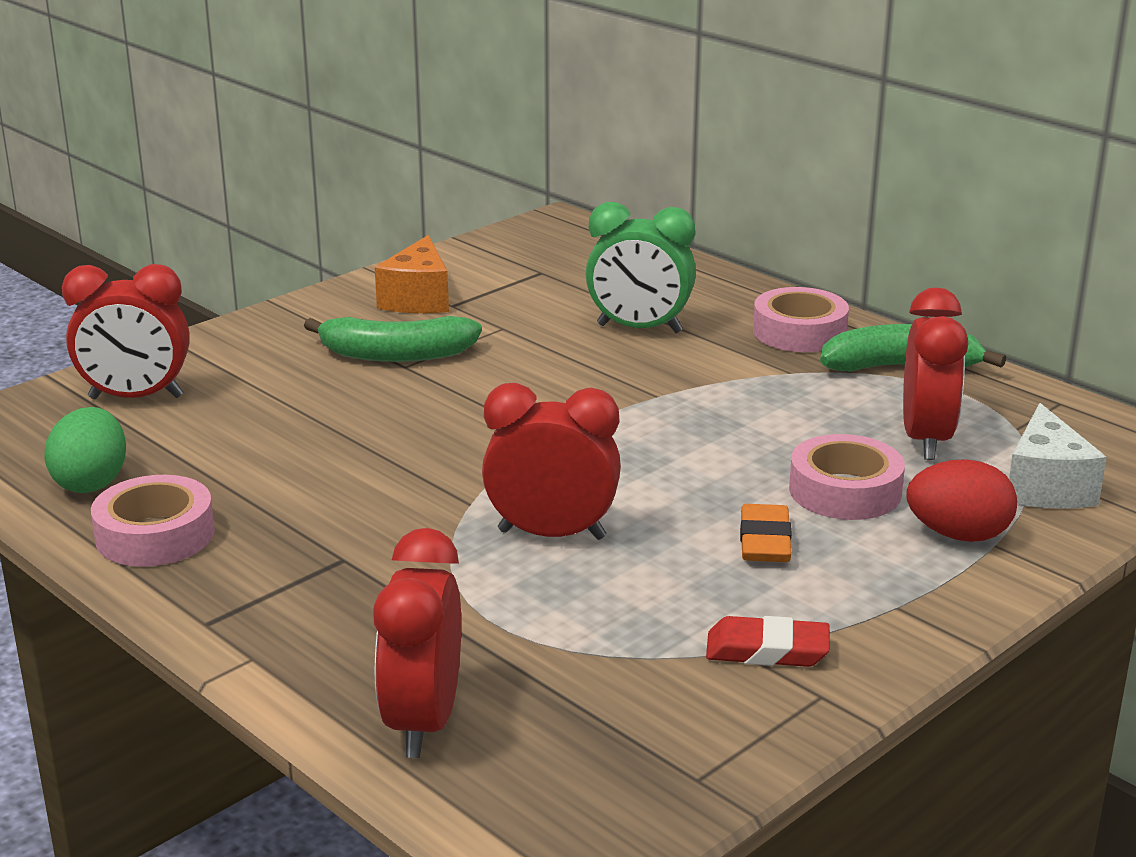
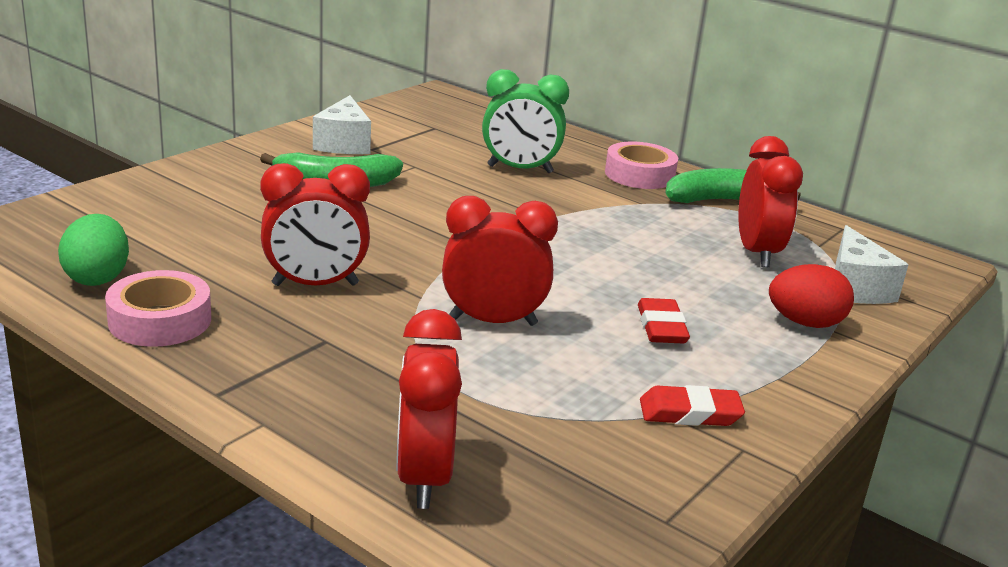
camera: 10 degrees left, 0 degrees up
(136, 397) = (126, 211): red clock -> red clock (315, 285)
(418, 299) = (344, 144): orange cheese -> white cheese
(764, 541) = (661, 327): orange eraser -> red eraser
(845, 491) = (710, 289): pink tape -> none

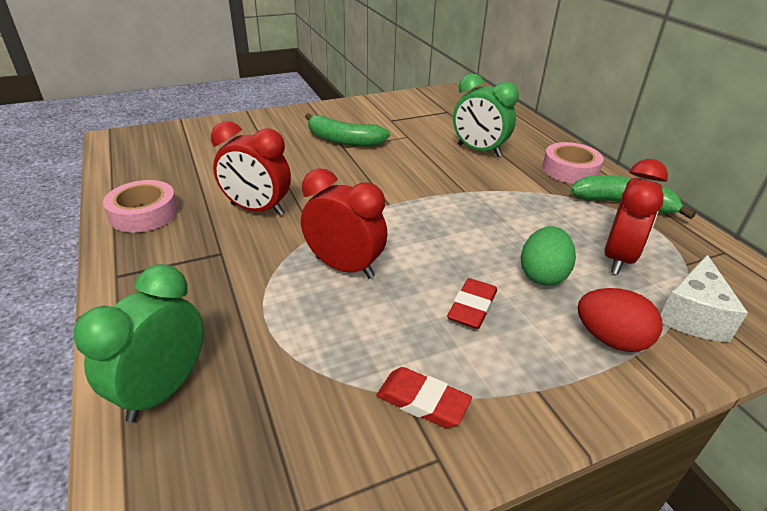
camera: 30 degrees right, 10 degrees up
(97, 277) = (144, 177): green egg -> green egg (542, 275)
(344, 144) = (376, 114): white cheese -> none
(424, 477) = (163, 390): red clock -> green clock

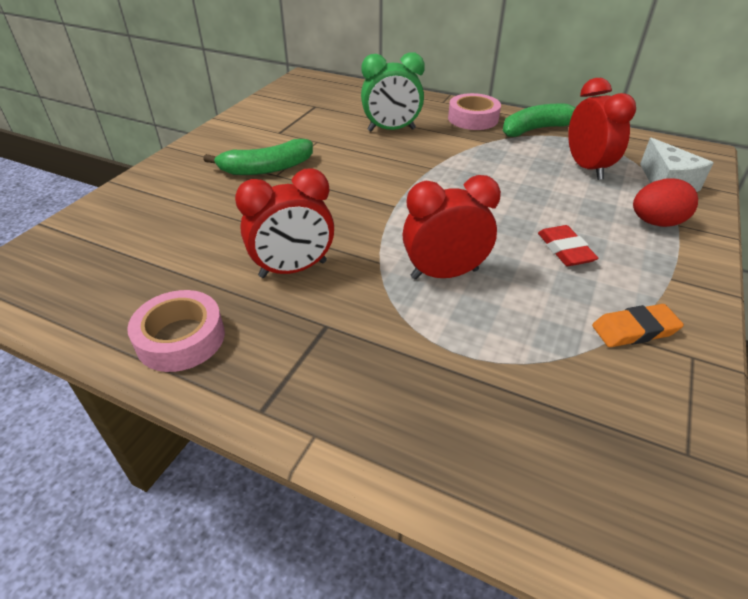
camera: 40 degrees left, 5 degrees up
(163, 390) = (477, 461): green clock -> none
(422, 401) = (634, 330): red eraser -> orange eraser
(542, 275) = (567, 203): green egg -> none

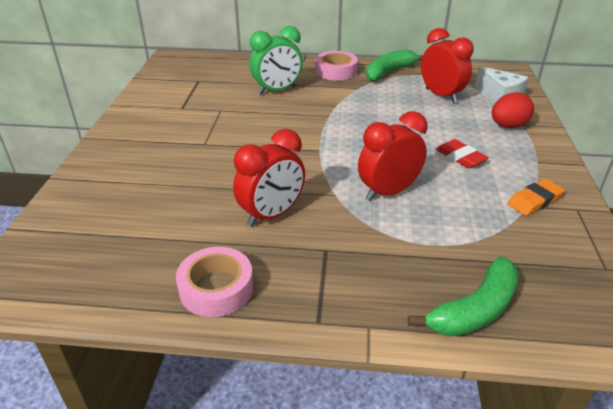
camera: 20 degrees left, 5 degrees down
(266, 168) = (192, 140): green banana -> green banana (475, 310)

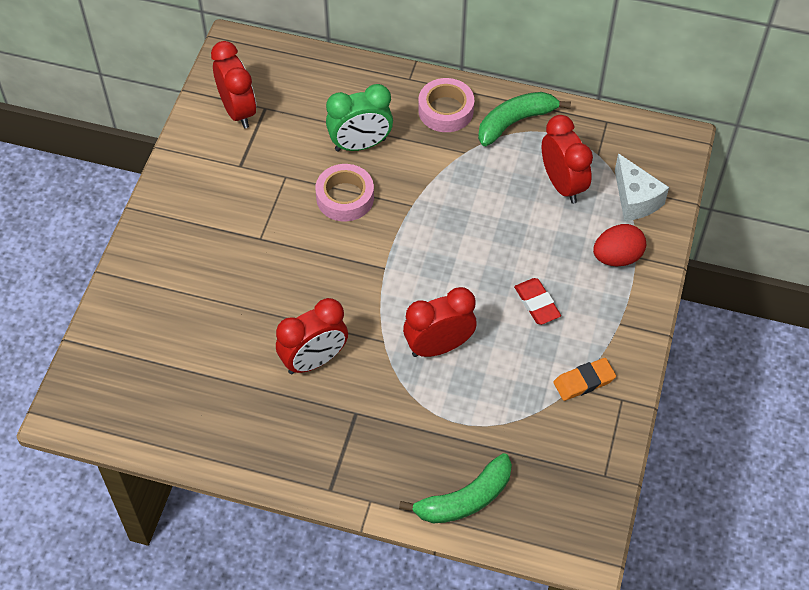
camera: 10 degrees right, 20 degrees up
(177, 83) = (238, 111): none -> red clock
(216, 288) = (251, 442): pink tape -> pink tape (345, 197)

